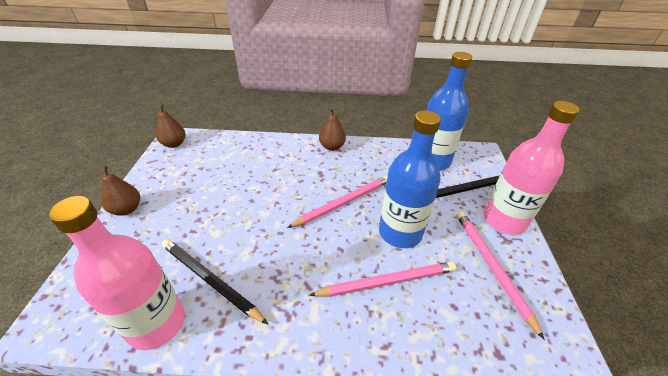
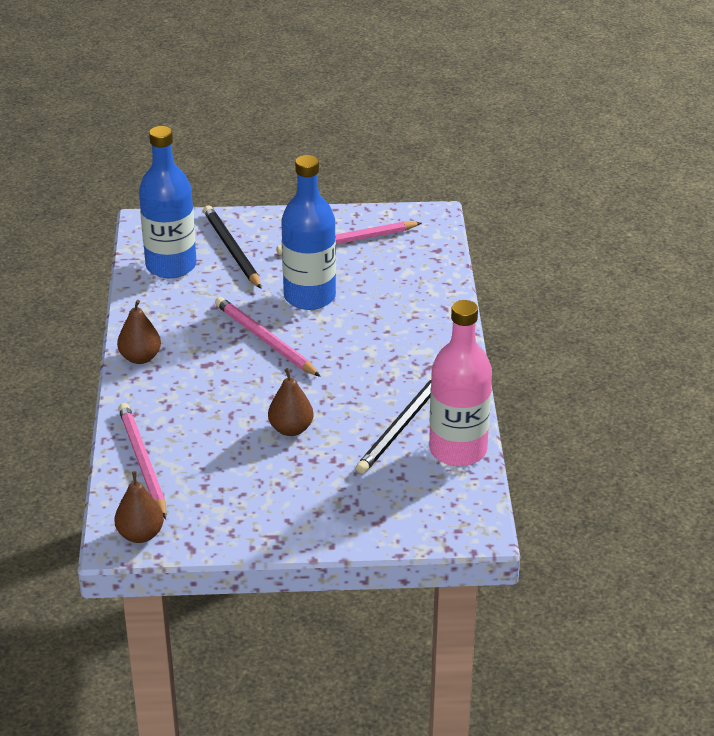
camera: 95 degrees left, 5 degrees down
(127, 209) = (304, 532): brown pear -> brown pear (291, 429)
(387, 281) = (378, 306): pink pencil -> pink pencil (142, 462)
(504, 220) = (279, 224): pink bottle -> none

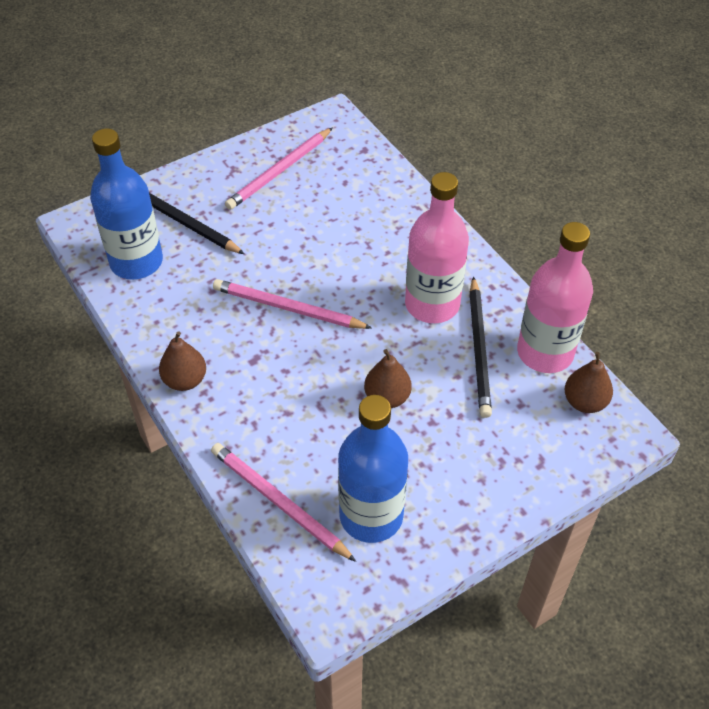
camera: 30 degrees left, 15 degrees up
(140, 535) = (342, 591): brown pear -> brown pear (584, 402)
(309, 297) = (292, 244): blue bottle -> blue bottle (371, 516)
(390, 381) = (432, 304): none -> pink bottle

